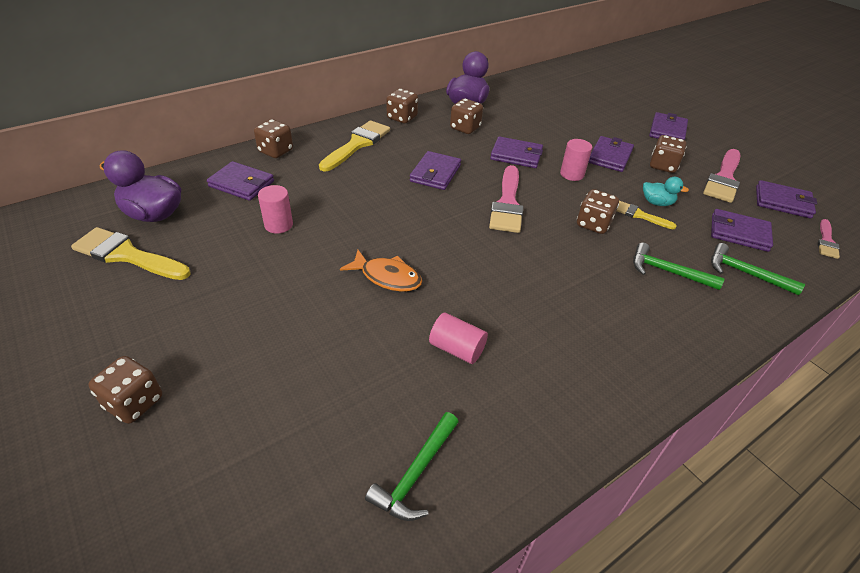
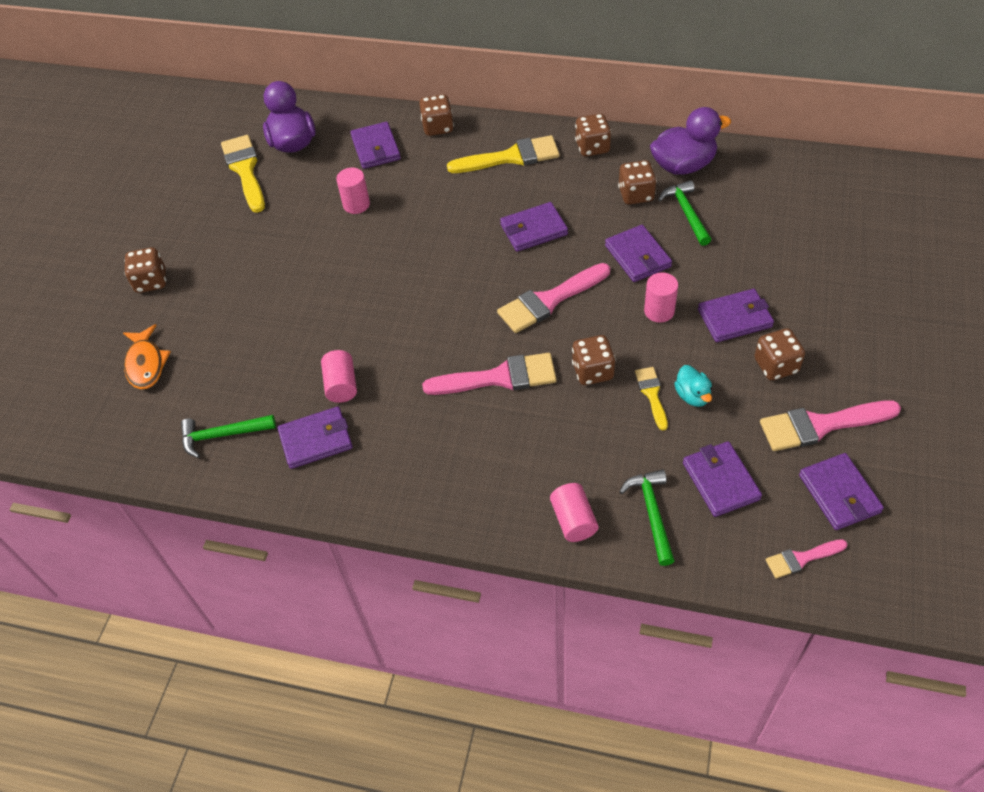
camera: 55 degrees right, 10 degrees up
(387, 277) = (370, 300): orange fish -> orange fish (146, 364)
(551, 264) = (499, 377): none -> pink brush
(667, 131) = (867, 331): purple wallet -> purple wallet (316, 440)
(667, 271) = (583, 456): green hammer -> green hammer (686, 213)
(725, 310) = (573, 520): none -> pink cylinder

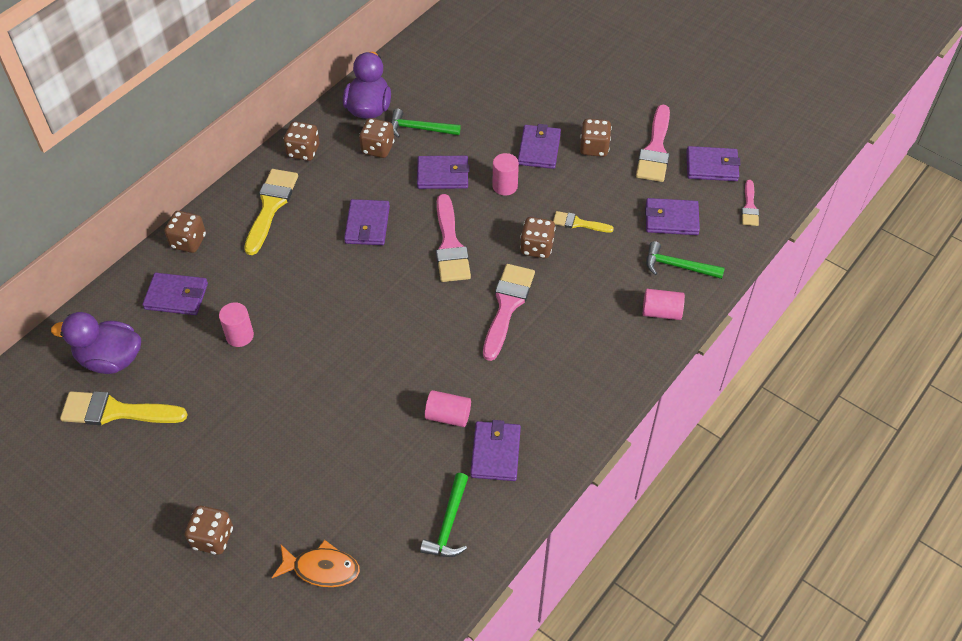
camera: 70 degrees left, 0 degrees up
(692, 396) = (593, 202): turquoise duck -> none

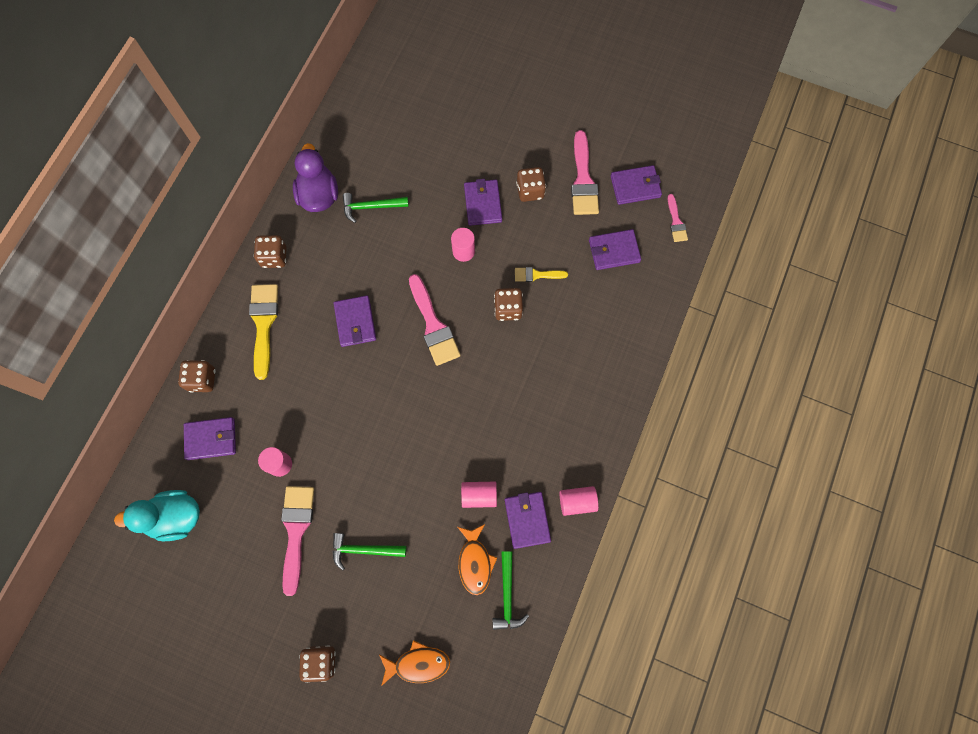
camera: 15 degrees left, 20 degrees up
(110, 359) = (175, 517): purple duck -> turquoise duck
(116, 411) = (198, 567): yellow brush -> none
(378, 148) = (340, 237): brown dice -> none
(422, 481) = (475, 562): none -> orange fish
(442, 175) = (406, 252): purple wallet -> none
(507, 306) = (498, 375): pink brush -> pink brush (296, 531)
(661, 312) = (627, 348): pink cylinder -> pink cylinder (577, 502)
(677, 266) = (630, 298): green hammer -> green hammer (364, 550)

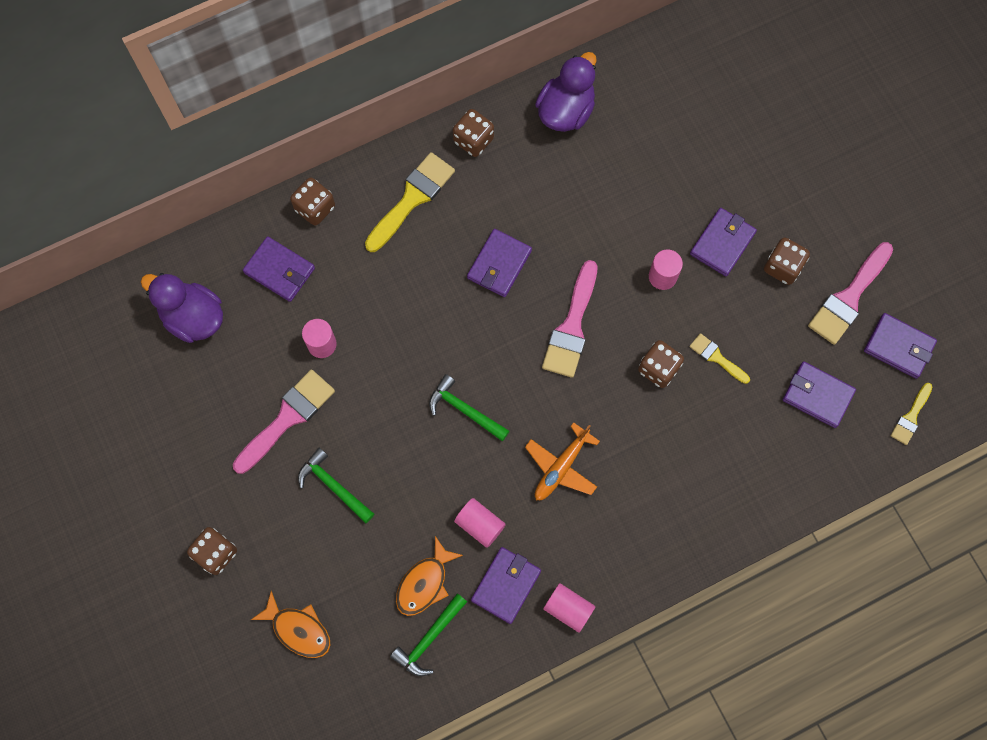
camera: 40 degrees right, 0 degrees up
(175, 517) = (193, 317): turquoise duck -> purple duck
(371, 207) = (607, 161): green hammer -> green hammer (464, 410)
(499, 417) = (561, 467): none -> orange plane
(676, 222) = (911, 417): pink brush -> yellow brush

